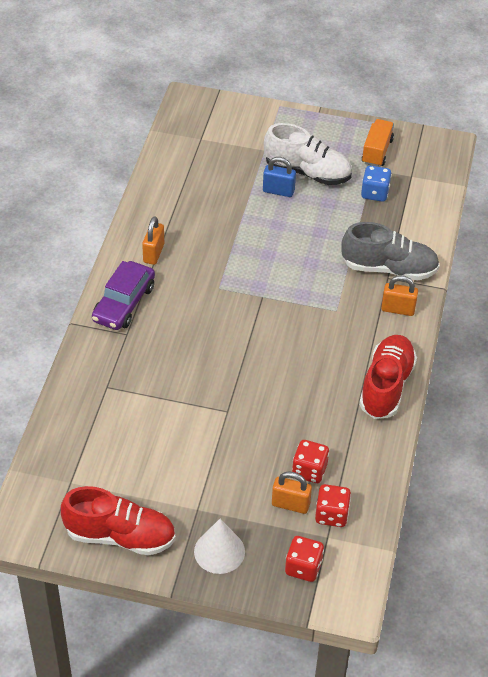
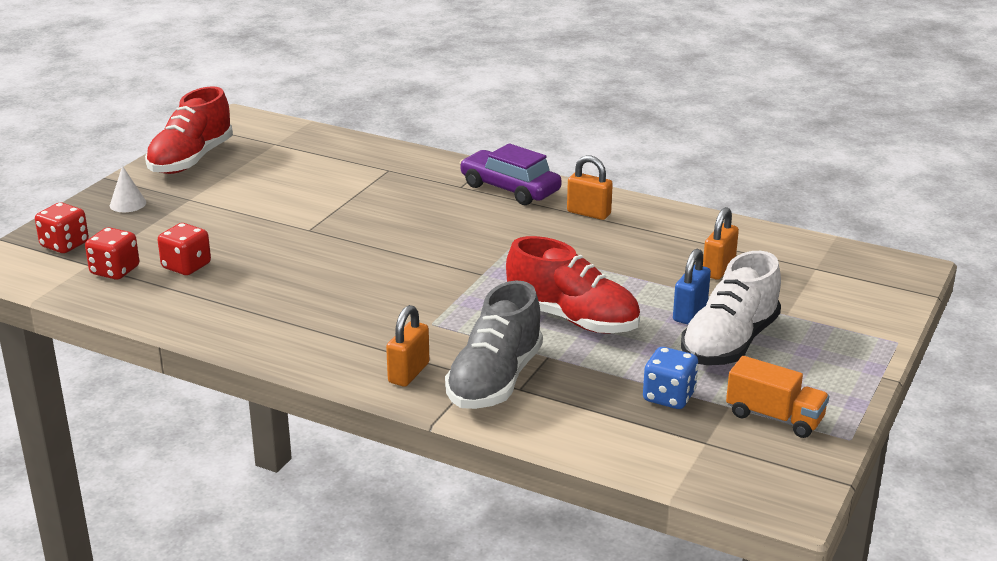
camera: 105 degrees right, 20 degrees down
(219, 551) = (128, 204): white cone -> white cone, size x0.63
(290, 504) = (150, 249): orange padlock -> orange padlock (718, 269)
(386, 386) = (275, 339): red shoe -> red shoe (572, 319)

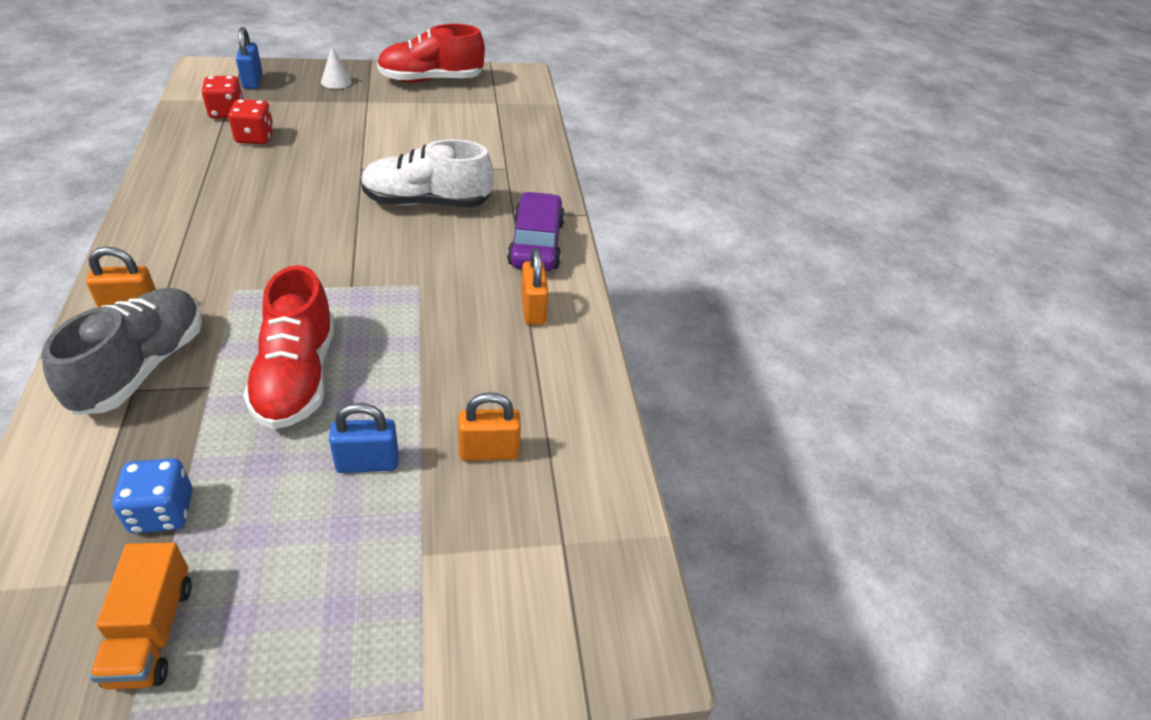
camera: 50 degrees right, 15 degrees up
(64, 245) = (252, 81): red dice -> blue padlock
(495, 380) = (141, 367): grey shoe -> grey shoe turned 120 degrees clockwise
(729, 343) = (316, 523): white shoe -> white shoe (427, 202)

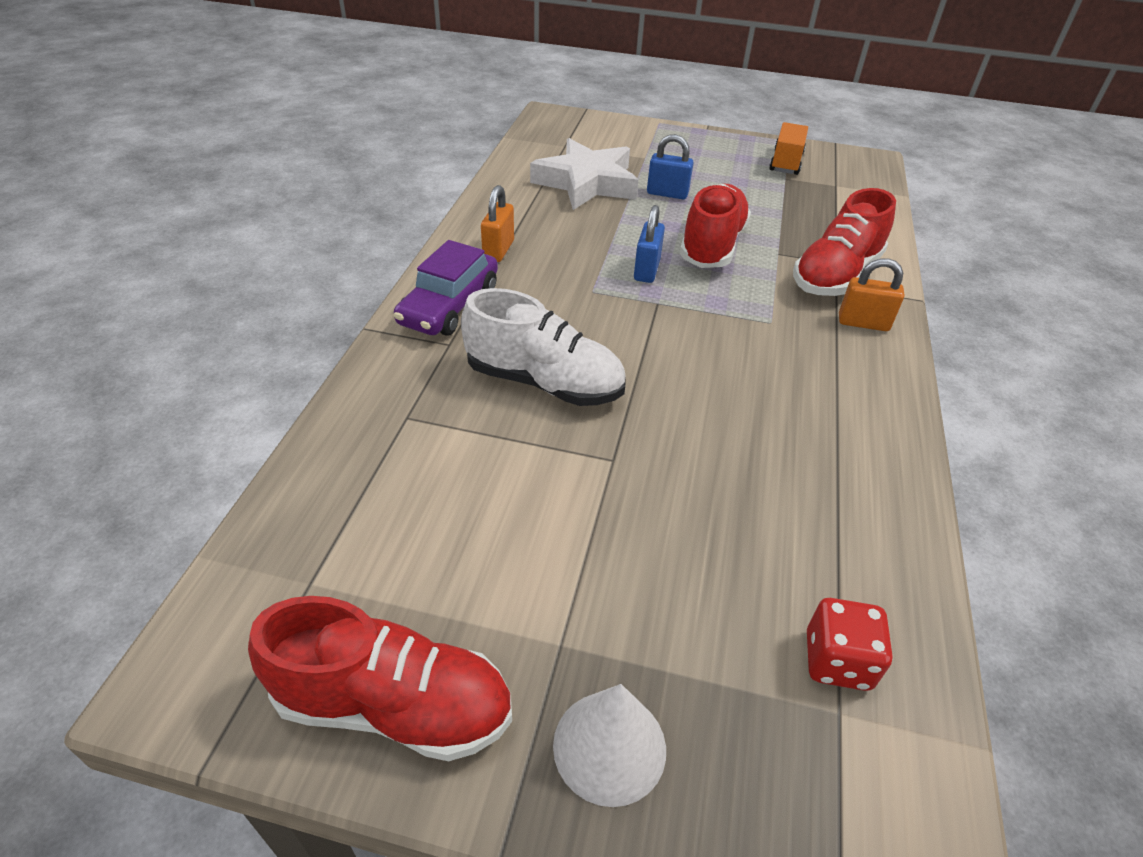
camera: 155 degrees left, 0 degrees up
(141, 367) = (835, 275): grey shoe -> red shoe
(162, 512) = (793, 199): blue dice -> none
(252, 81) = (802, 791): blue padlock -> blue padlock (646, 270)
(255, 137) = (775, 568): red dice -> none
(336, 81) = (609, 746): white cone -> white cone, size x1.58
(489, 452) = (586, 183): orange padlock -> white star

